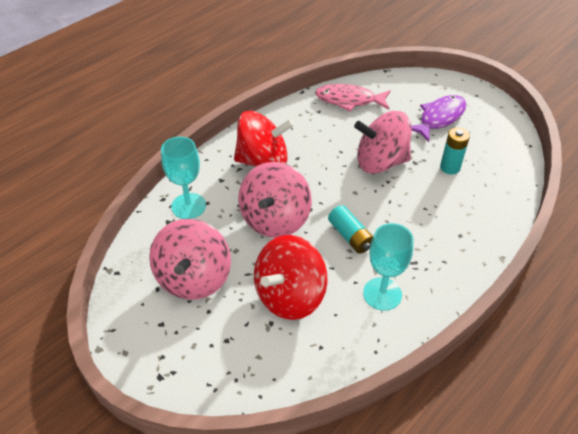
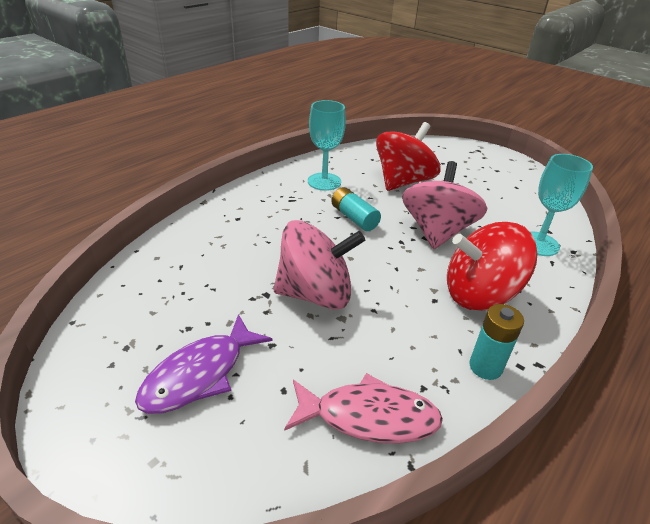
camera: 175 degrees right, 10 degrees down
(194, 278) = (490, 192): pink spinning top -> none
(450, 167) = (219, 286): turquoise battery -> turquoise battery (485, 367)

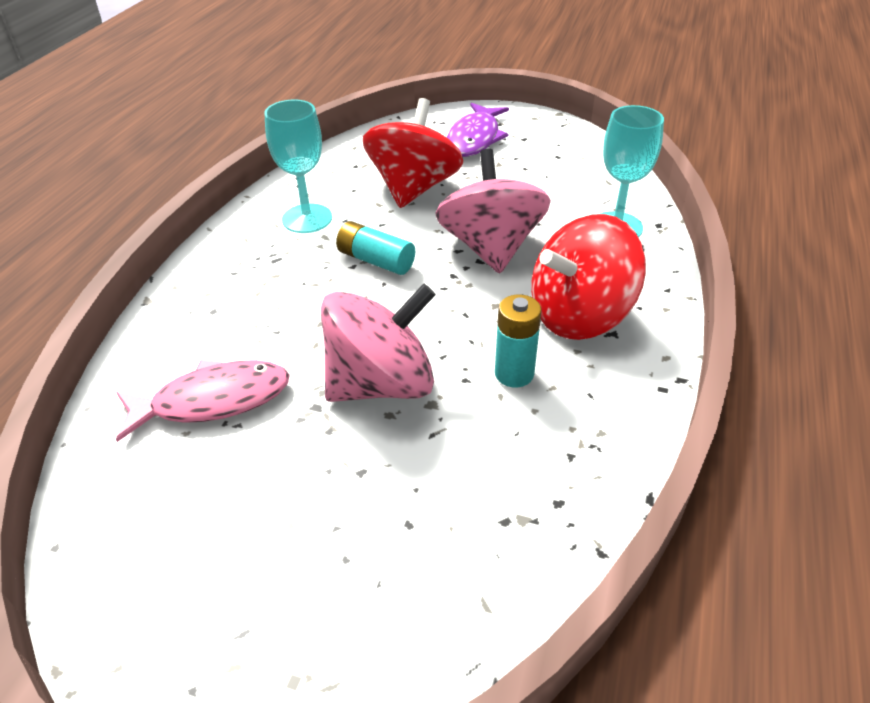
camera: 20 degrees left, 5 degrees up
(200, 374) = (288, 547): purple fish -> purple fish (475, 139)
(369, 417) = (527, 515): pink fish -> pink fish (213, 401)
(485, 367) = (627, 404): turquoise battery -> turquoise battery (514, 374)

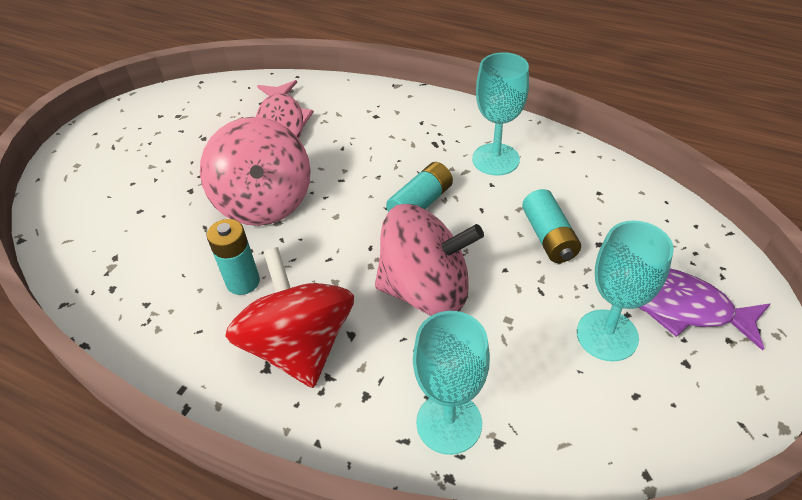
camera: 100 degrees right, 5 degrees up
(414, 188) = (549, 237): red spinning top -> turquoise battery
(511, 165) = (607, 335): none -> turquoise goblet

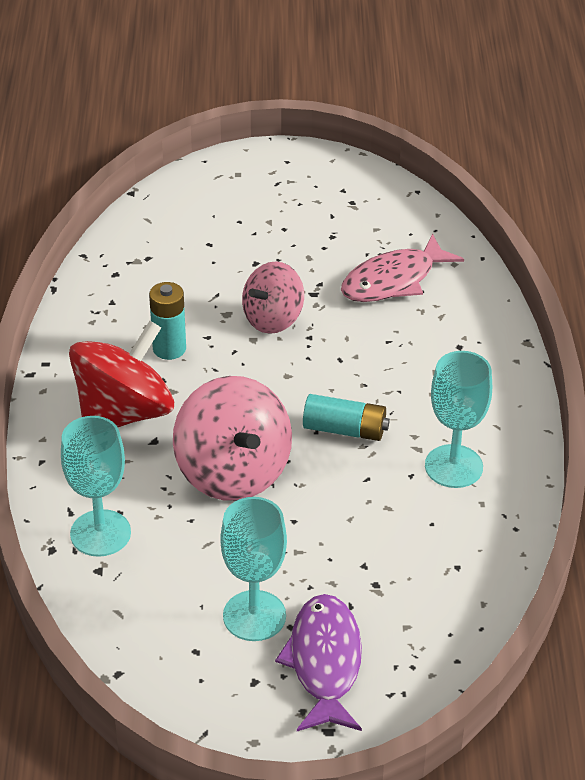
camera: 60 degrees right, 5 degrees down
(264, 202) = (273, 319): pink spinning top -> pink spinning top, size x0.64
(549, 237) = (360, 541): turquoise battery -> none

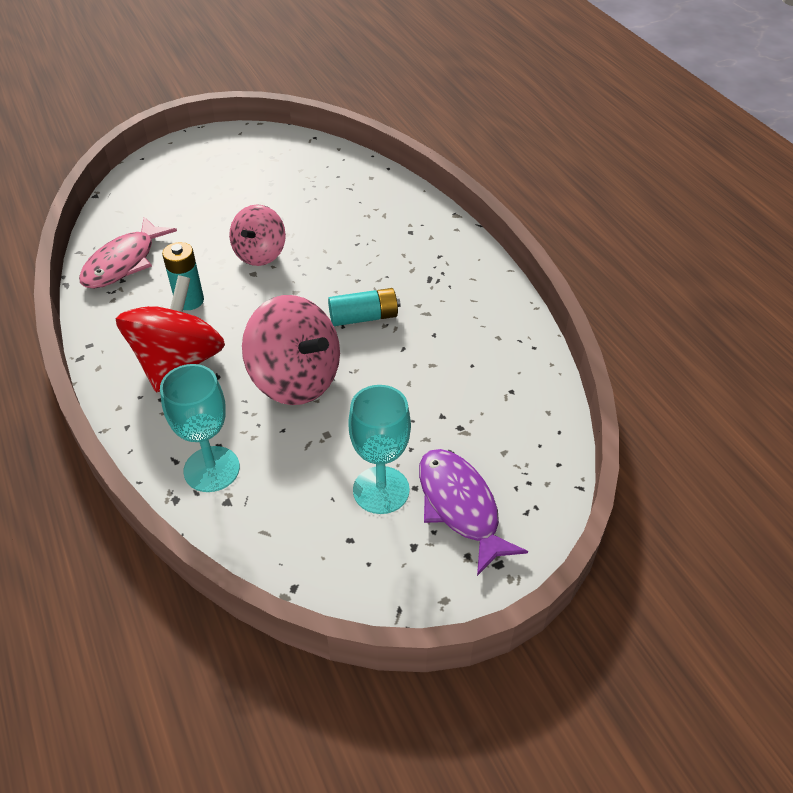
camera: 25 degrees left, 5 degrees up
(393, 280) = (335, 201): pink fish -> pink fish (124, 263)
(453, 466) = (461, 317): turquoise goblet -> none

